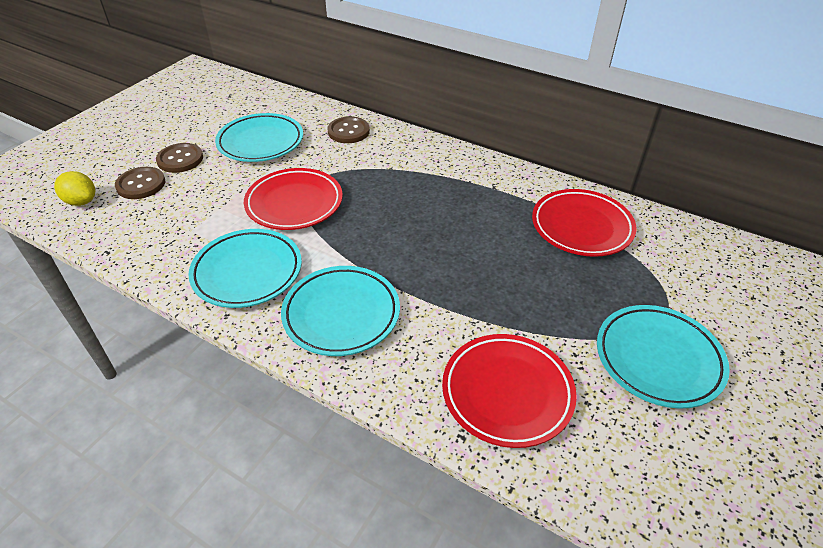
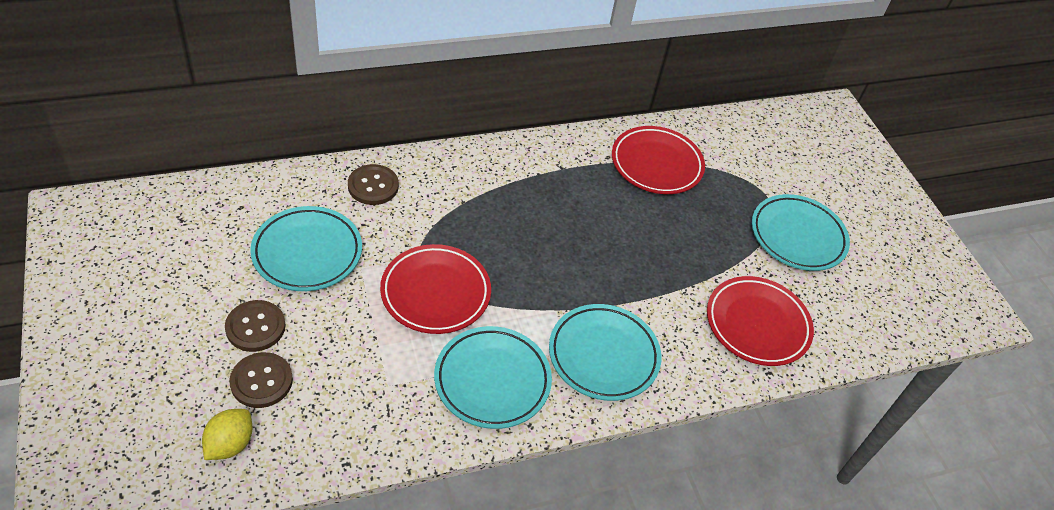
camera: 55 degrees left, 5 degrees up
(81, 201) = (230, 444): yellow lemon -> yellow lemon turned 45 degrees counterclockwise

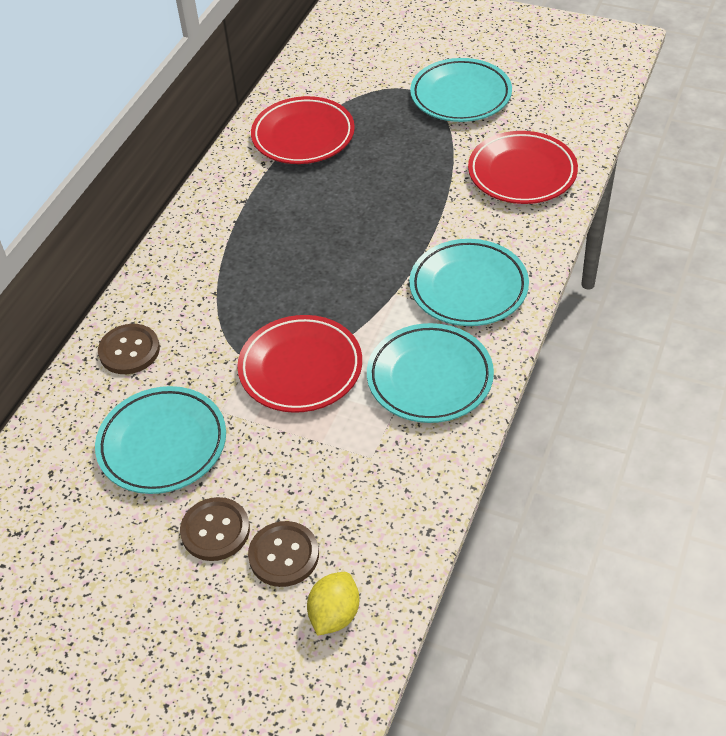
camera: 40 degrees left, 0 degrees up
(230, 444) = (334, 614): yellow lemon -> yellow lemon turned 45 degrees clockwise

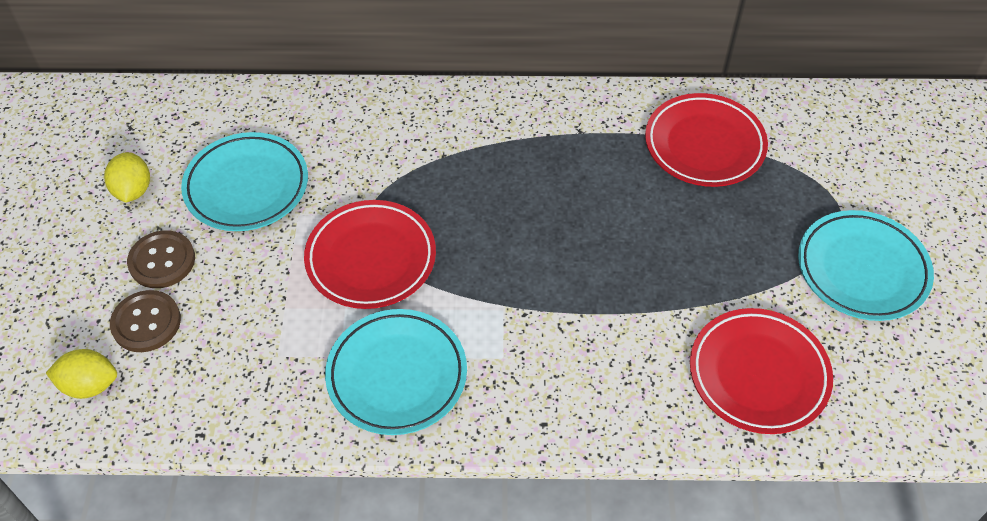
camera: 65 degrees right, 5 degrees up
(108, 542) = (133, 190): none -> yellow lemon
(129, 350) = (347, 120): brown button -> none
(468, 288) = (542, 373): turquoise plate -> none

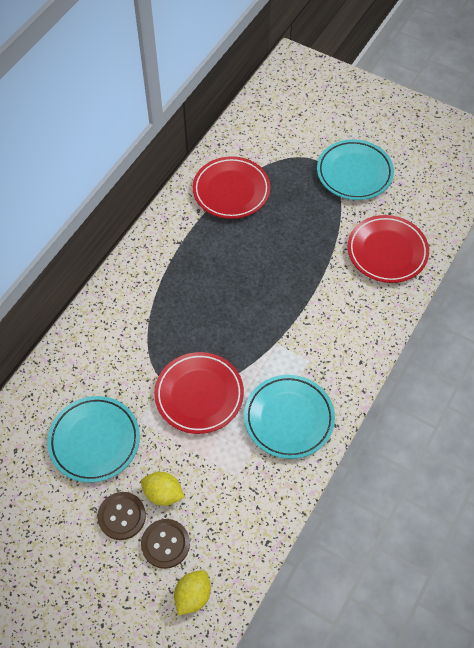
camera: 60 degrees left, 5 degrees up
(133, 190) = (48, 513): yellow lemon -> yellow lemon (163, 494)

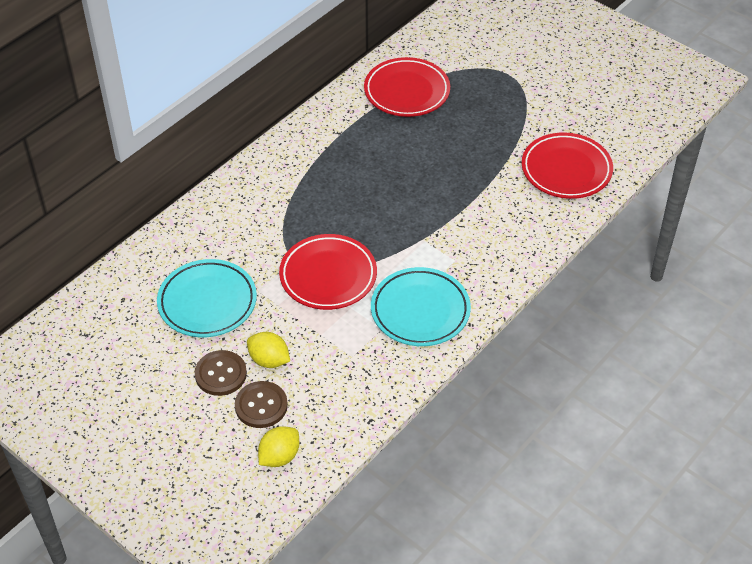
camera: 10 degrees right, 10 degrees down
(354, 173) = (547, 91): turquoise plate -> none

